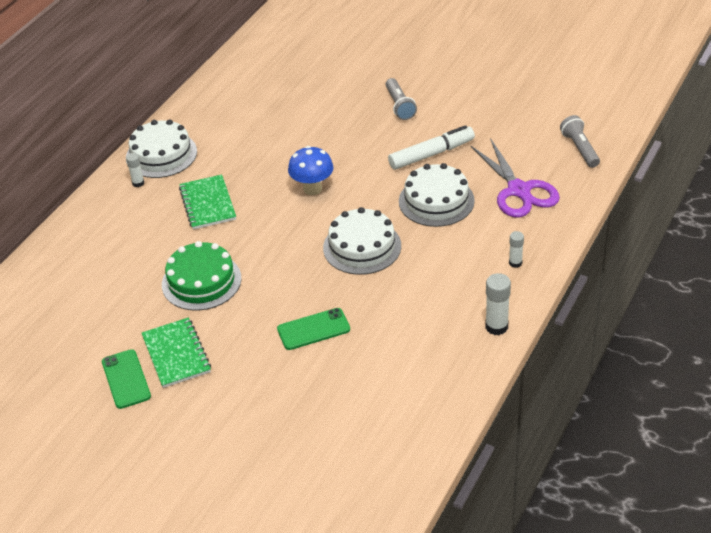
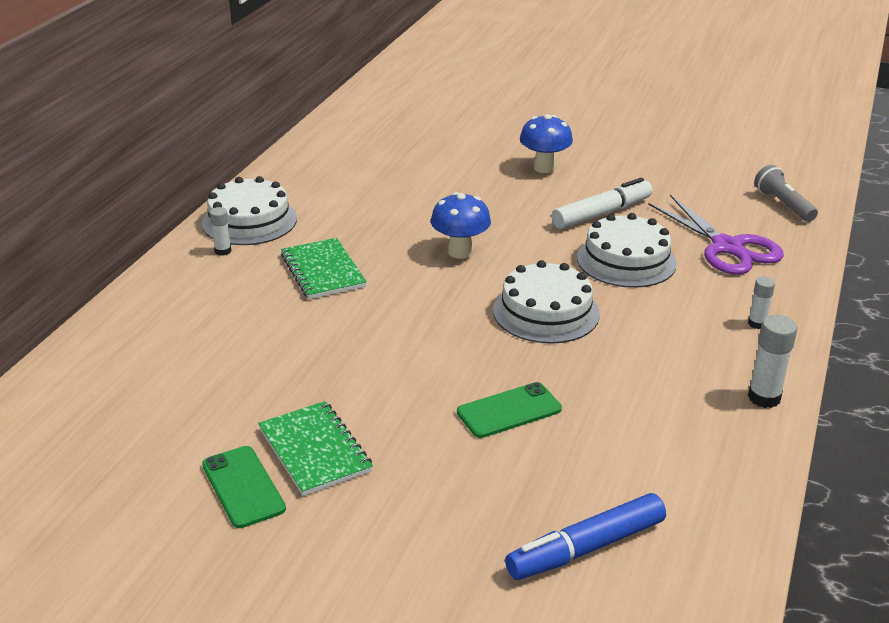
camera: 10 degrees left, 10 degrees down
(201, 281) = (333, 358): green cake -> none
(336, 435) = (586, 548): none -> blue marker
(399, 106) = (544, 168): grey flashlight -> blue mushroom

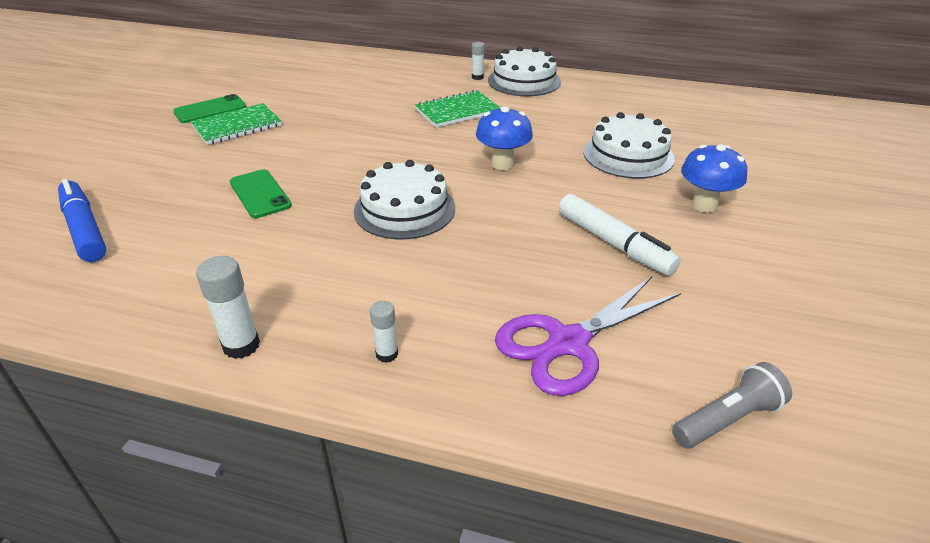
camera: 85 degrees right, 5 degrees up
(626, 260) = (512, 258): white cake -> white cake (628, 155)

